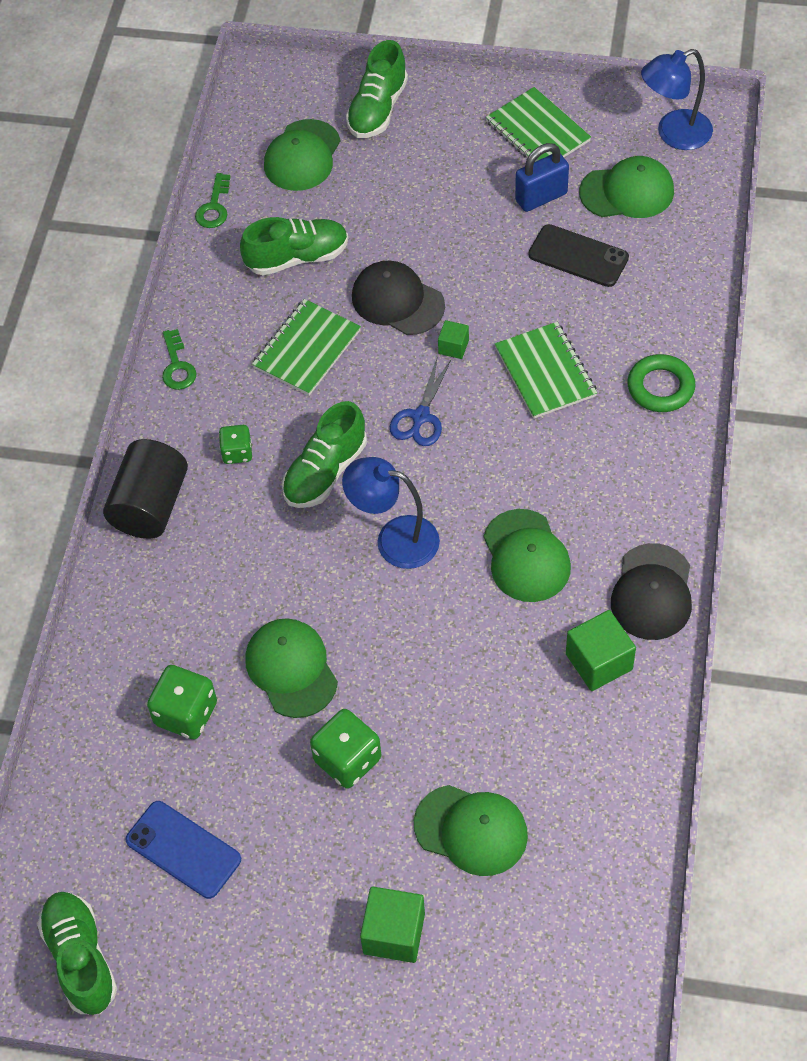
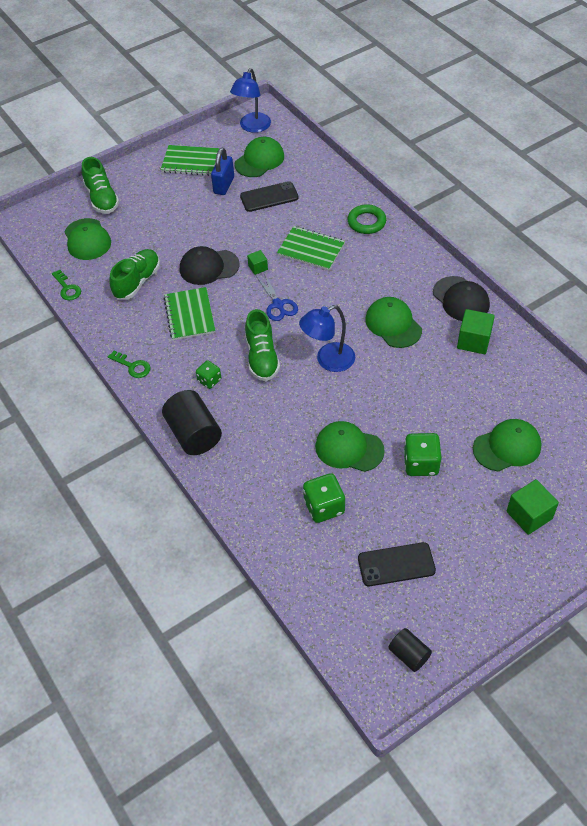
camera: 45 degrees left, 5 degrees down
(81, 958) = (409, 655): green shoe -> black cylinder
(183, 850) = (396, 564): blue phone -> black phone
(526, 556) = (393, 324): green cap -> green cap turned 150 degrees counterclockwise

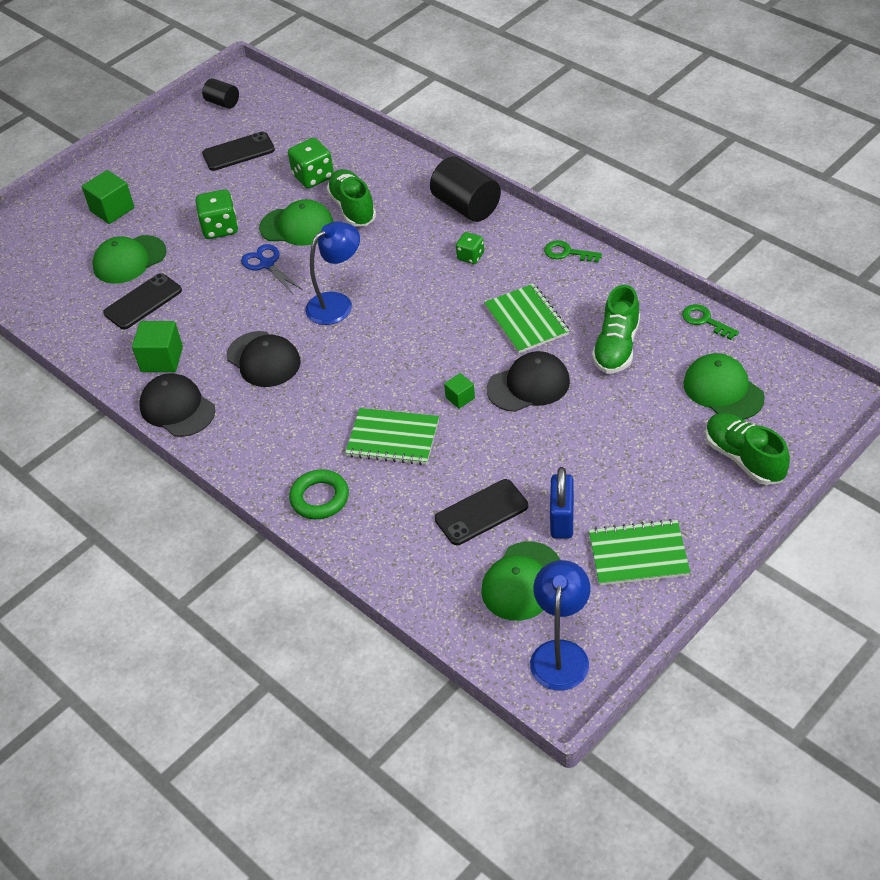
camera: 170 degrees right, 5 degrees down
(262, 357) = (417, 291): green shoe -> green shoe (353, 208)
(278, 304) = (417, 355): blue scissors -> blue scissors (267, 264)
(393, 324) = (263, 359): green cap -> black cap
(492, 398) = (143, 302): none -> black phone

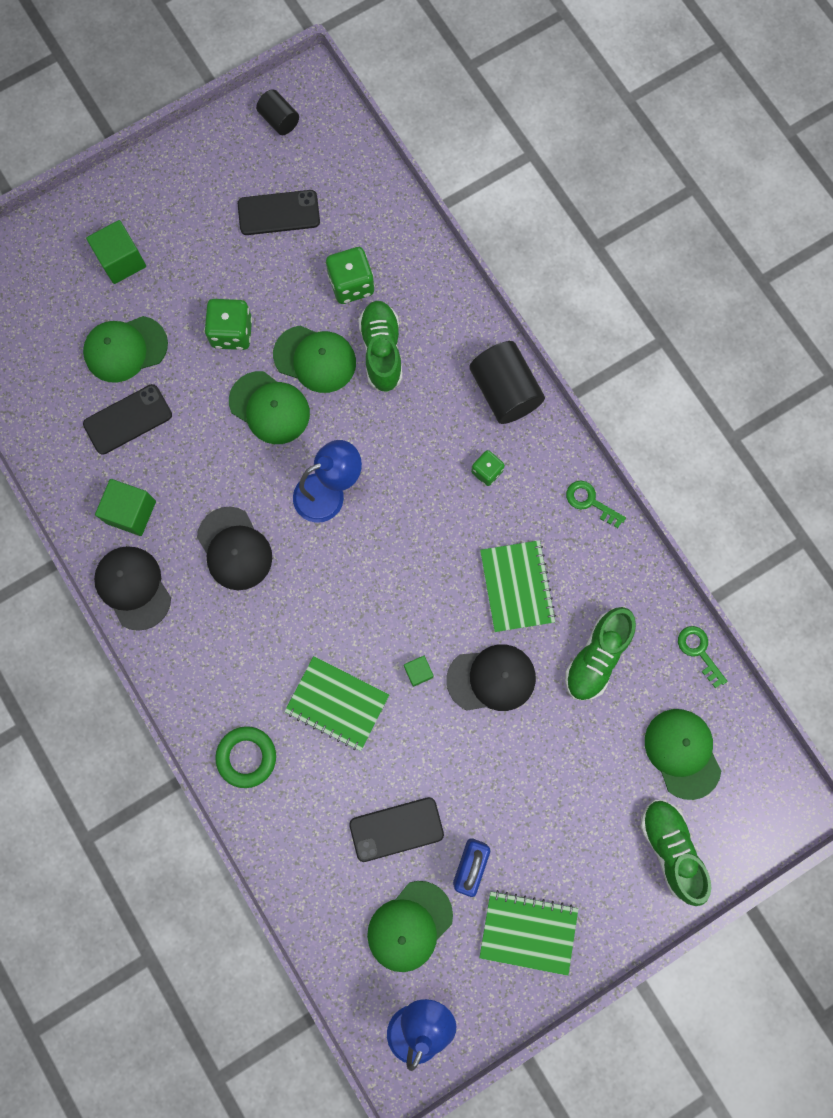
camera: 10 degrees right, 30 degrees up
(267, 264) = (269, 408): blue scissors -> green cap

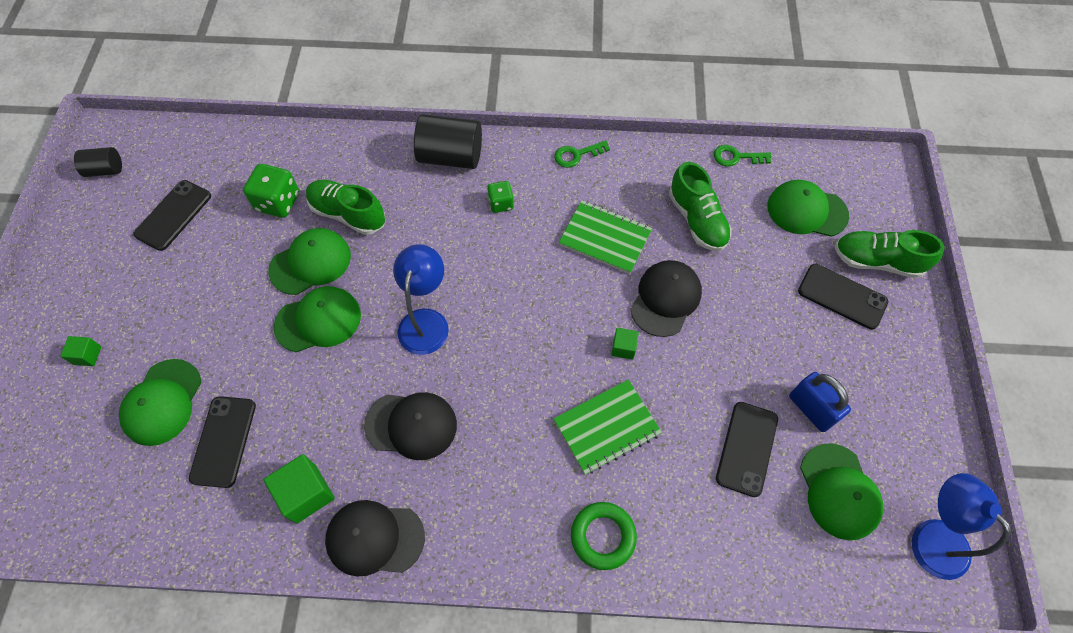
camera: 55 degrees left, 15 degrees down
(122, 261) = (87, 355): green cube -> green cube, size x0.56
(232, 333) = (232, 309): green dice -> none
(528, 931) = (892, 400): green notebook -> none
(606, 835) = (842, 296): none -> black phone

